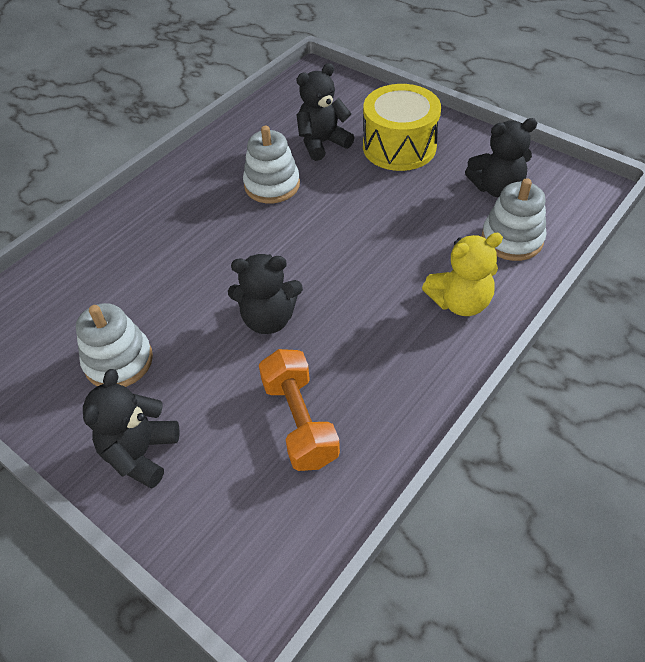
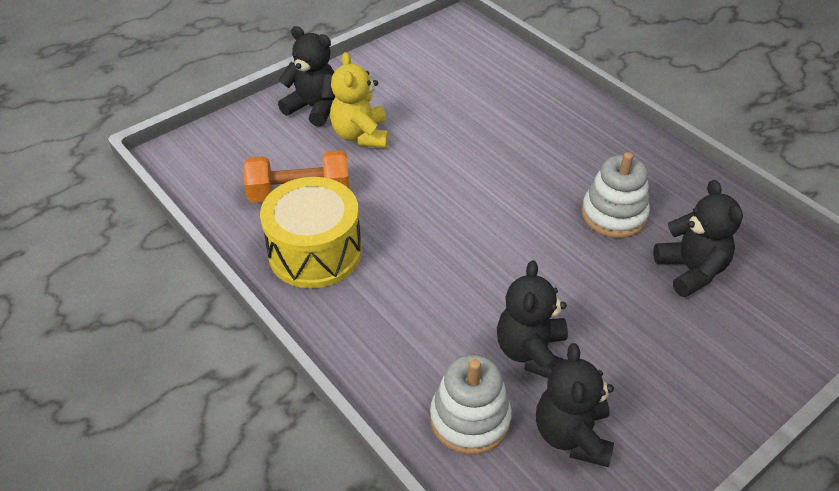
camera: 100 degrees right, 5 degrees down
(118, 361) = (405, 100): white stacking toy -> none
(268, 319) = (417, 188): black teddy bear -> black teddy bear (531, 352)
(399, 147) = (676, 348): yellow drum -> yellow drum (315, 252)
(460, 302) = (387, 336): yellow teddy bear -> yellow teddy bear (361, 135)

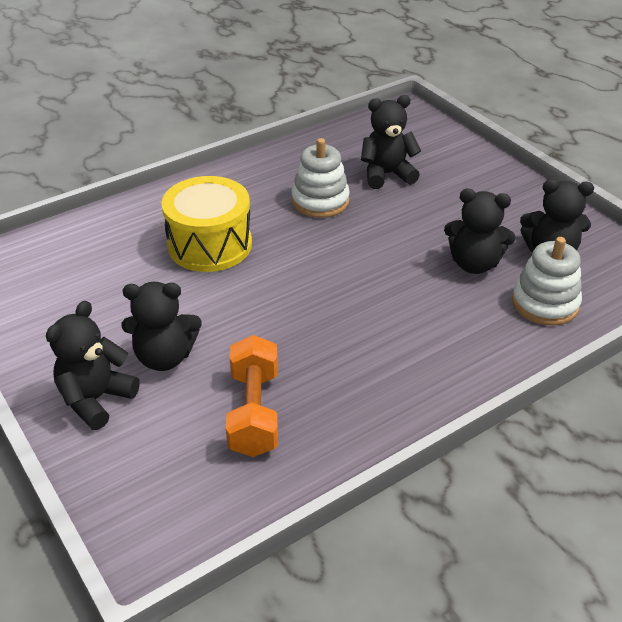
camera: 85 degrees left, 5 degrees down
(315, 252) = (351, 398): yellow drum -> yellow drum (210, 245)
(361, 135) = (164, 357): yellow teddy bear -> black teddy bear

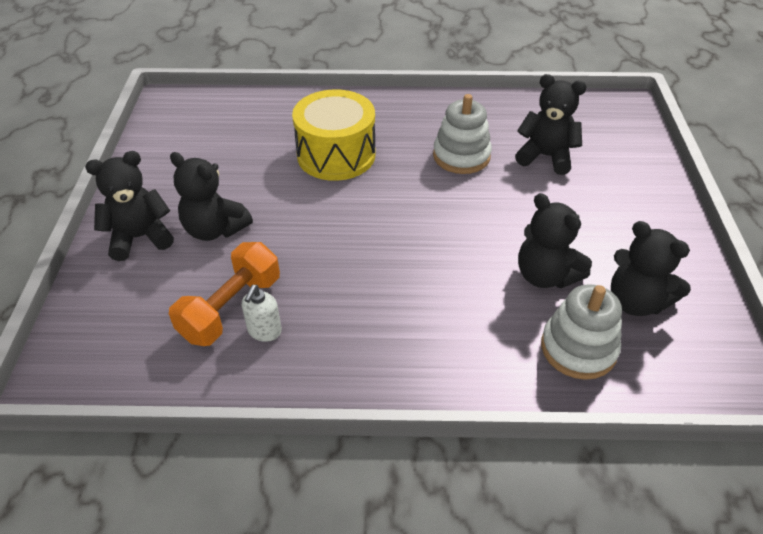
camera: 35 degrees right, 5 degrees up
(303, 414) = (264, 331): none -> white soap dispenser

